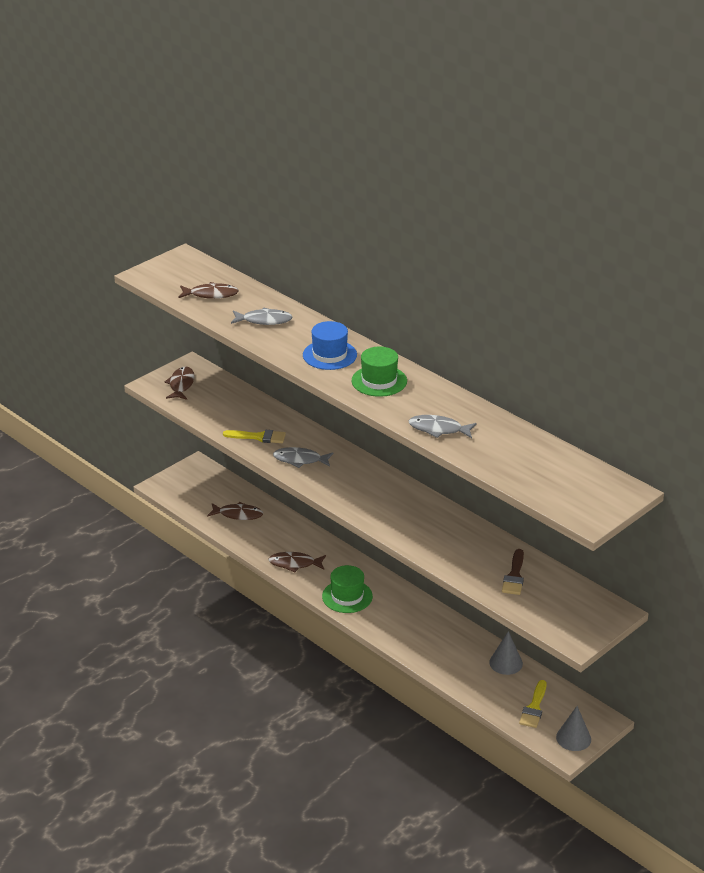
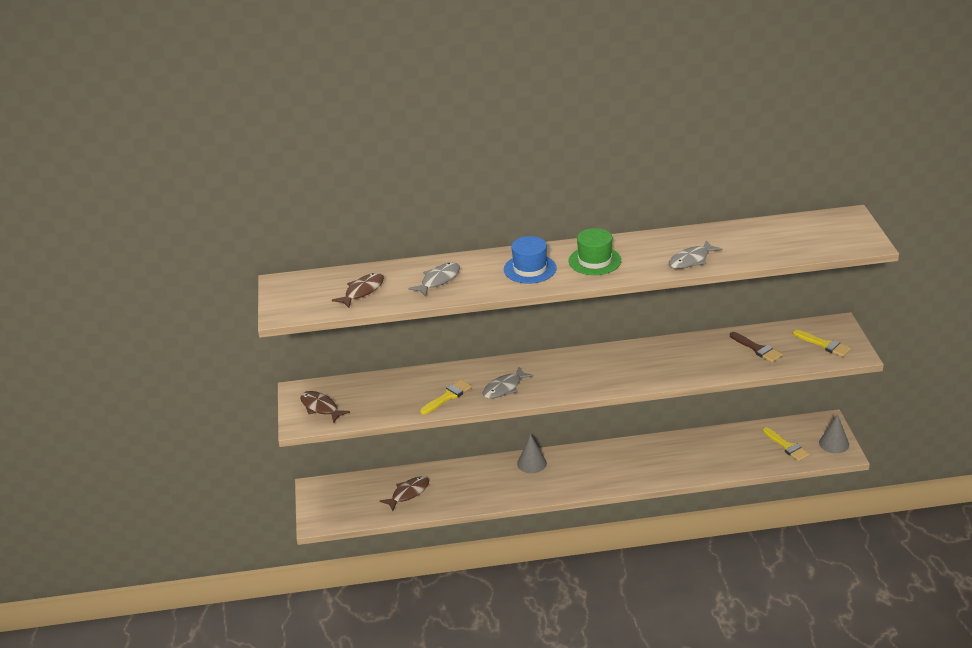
camera: 50 degrees left, 0 degrees up
(294, 564) = (505, 490): brown fish -> none
(347, 596) = (574, 480): green hat -> none
(506, 663) = (727, 437): grey cone -> grey cone (531, 463)
(569, 615) = (824, 344): none -> yellow brush

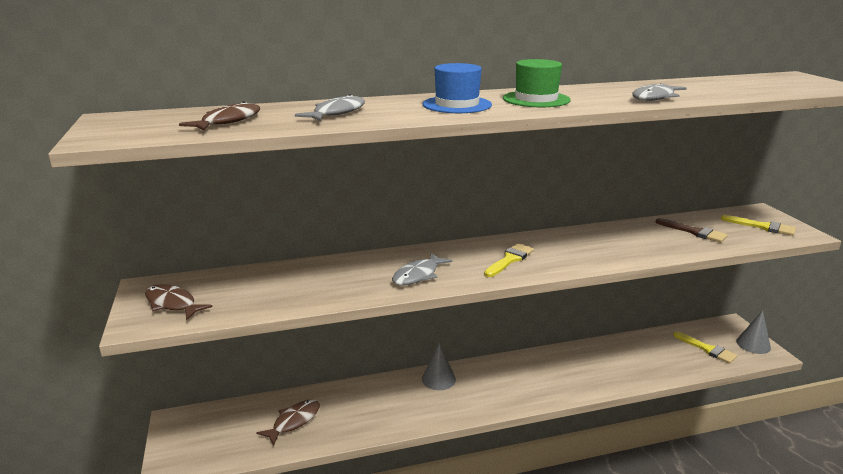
camera: 10 degrees left, 10 degrees down
(448, 396) = (346, 286): yellow brush -> yellow brush (509, 259)

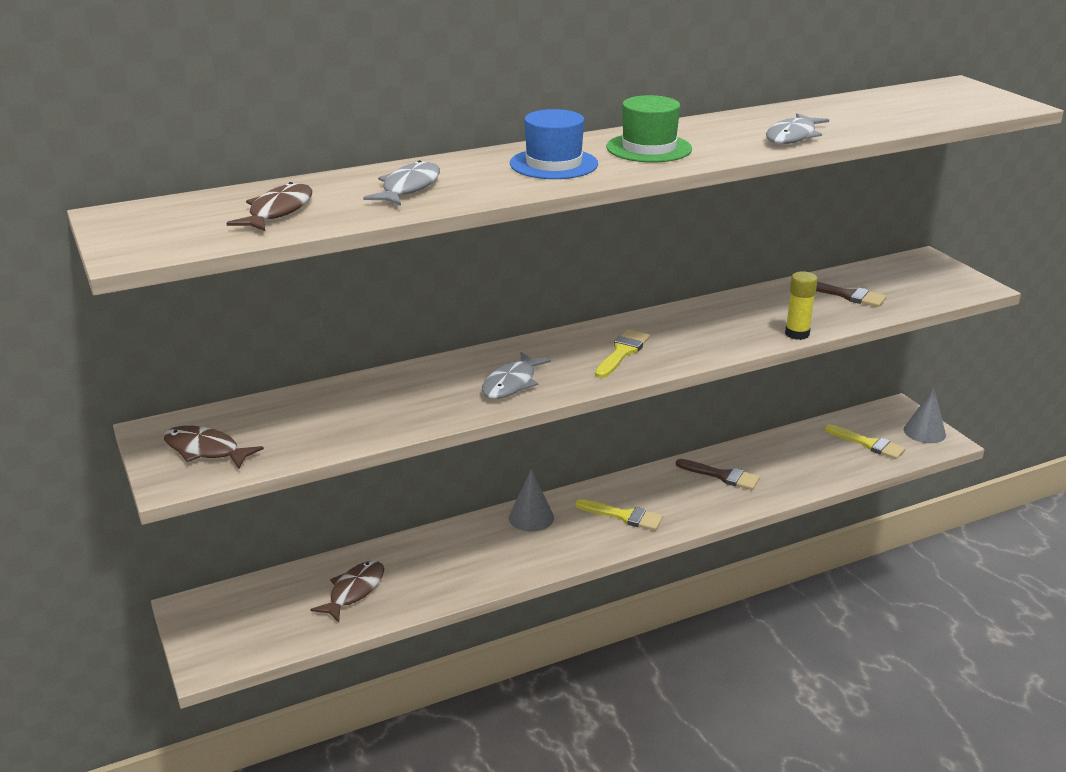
camera: 10 degrees left, 5 degrees up
(589, 362) = (722, 476): none -> brown brush
(651, 257) = (797, 334): none -> yellow glue stick
(762, 227) = (928, 281): yellow brush -> yellow brush (624, 516)

